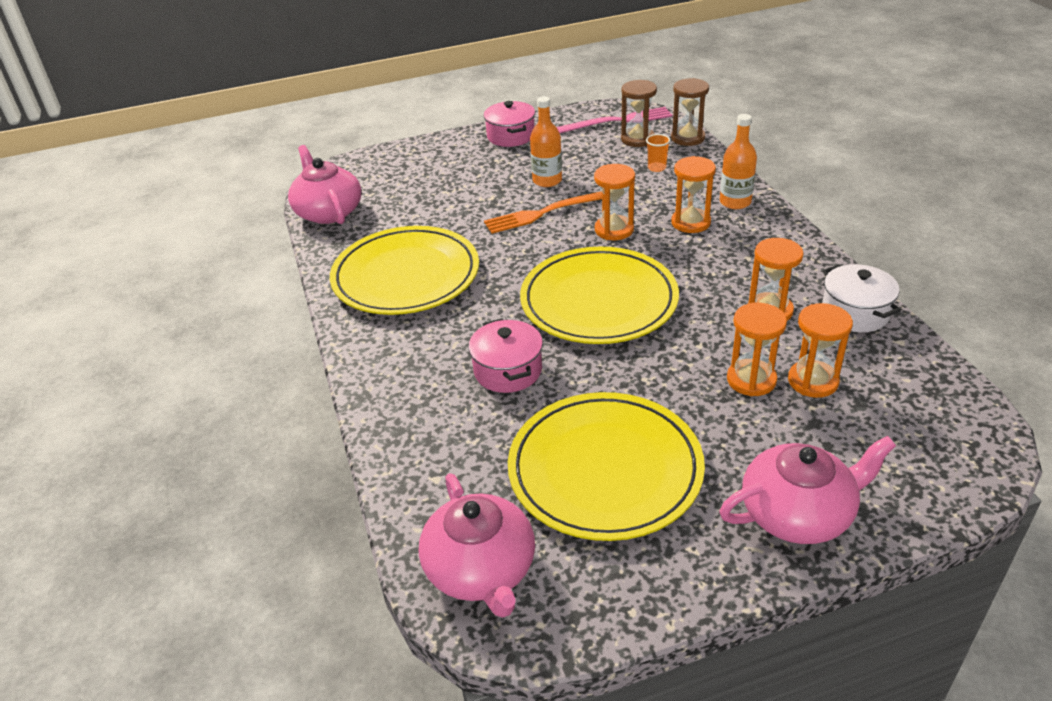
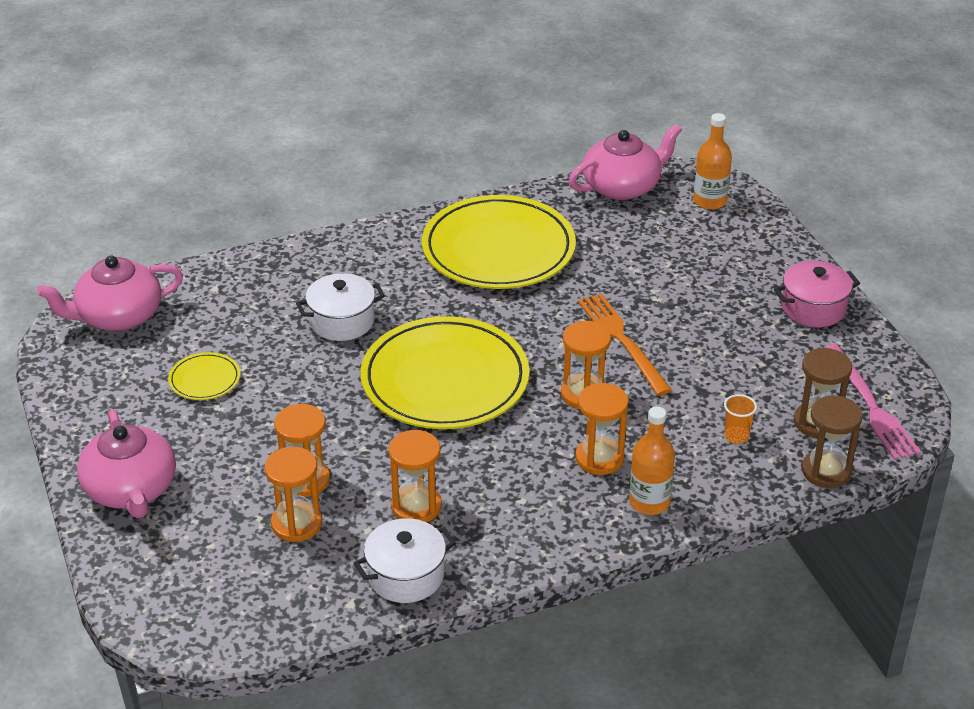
camera: 85 degrees right, 0 degrees up
(508, 370) = (342, 321): pink pot -> white pot
(547, 180) = (698, 341): orange bottle -> orange bottle (709, 201)
(605, 470) = (204, 379): yellow plate -> yellow plate, size x0.42

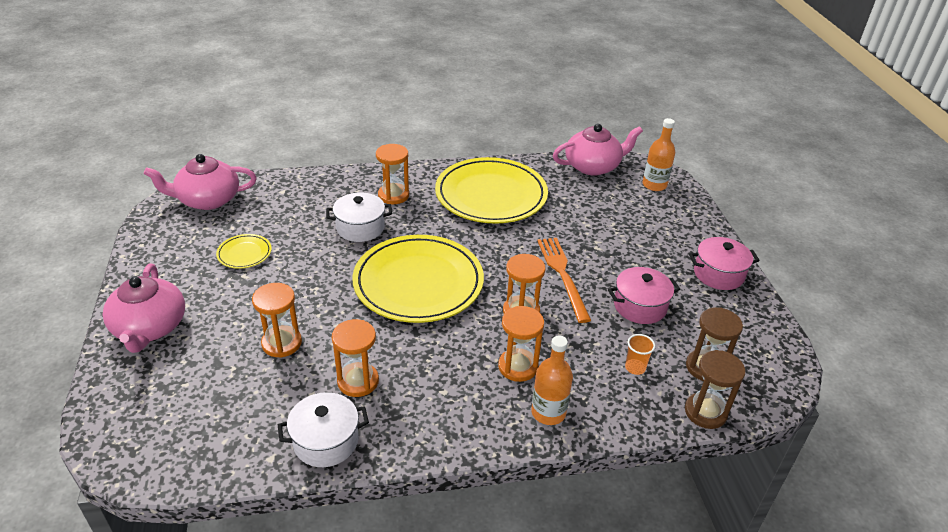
camera: 10 degrees right, 0 degrees up
(296, 524) = (259, 378): orange hourglass -> orange hourglass (393, 195)
(726, 364) = (640, 306): none -> pink pot
(870, 405) = (753, 361): pink fork -> none

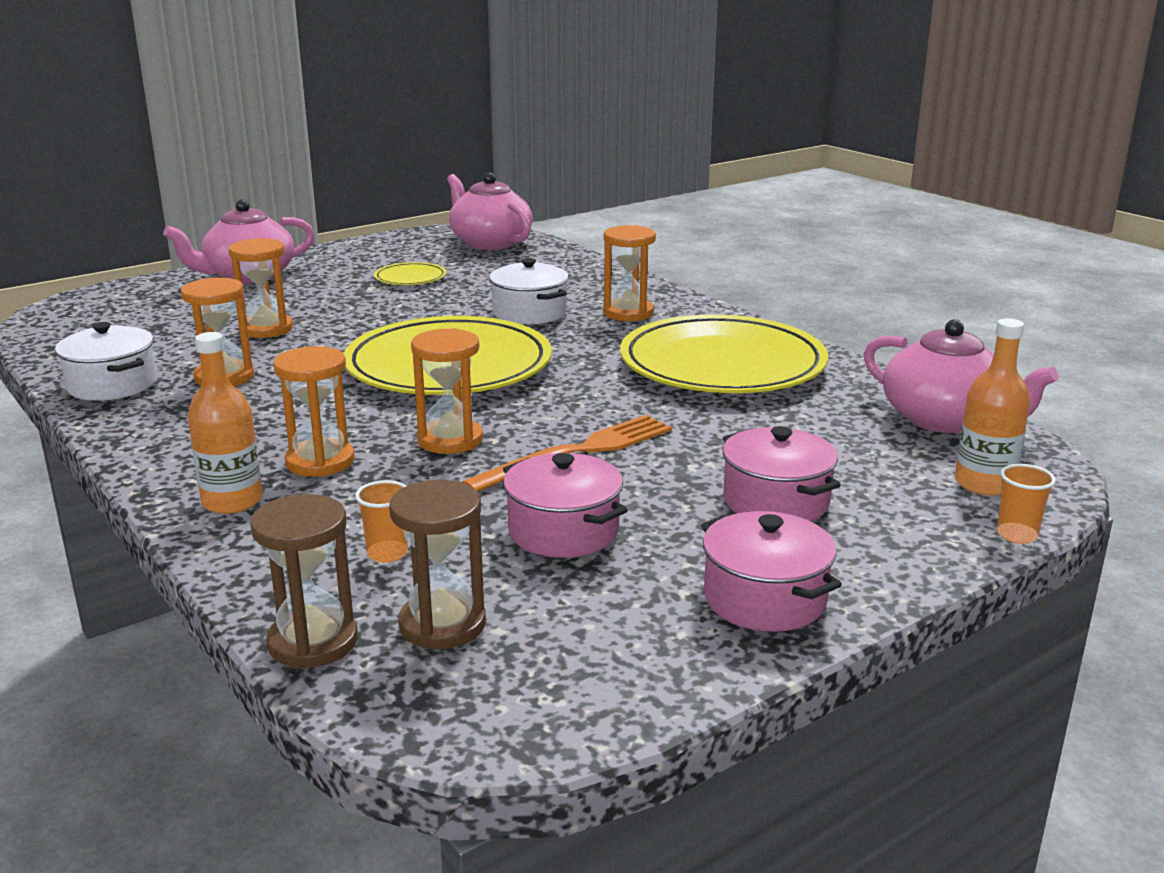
camera: 65 degrees right, 15 degrees down
(642, 239) = (775, 501): none -> pink pot
(696, 197) = (1017, 535): none -> orange cup

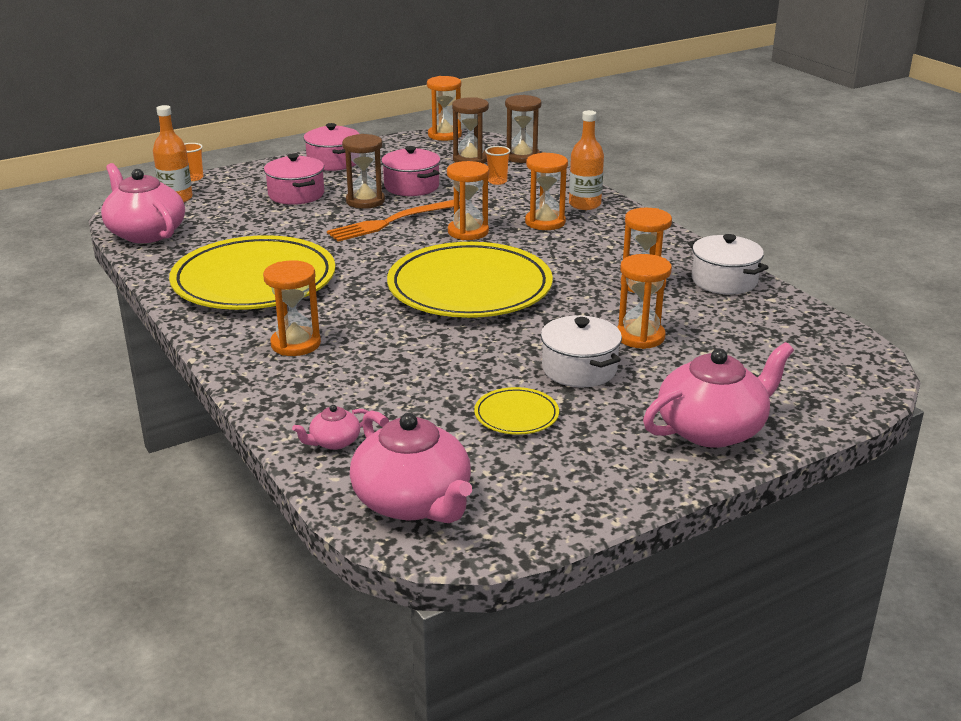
camera: 175 degrees left, 5 degrees up
(516, 736) = (444, 135): none -> orange hourglass
(529, 313) = (391, 348): white pot -> white pot (579, 369)
(557, 262) = (334, 442): none -> pink teapot
(639, 492) = (365, 201): none -> brown hourglass

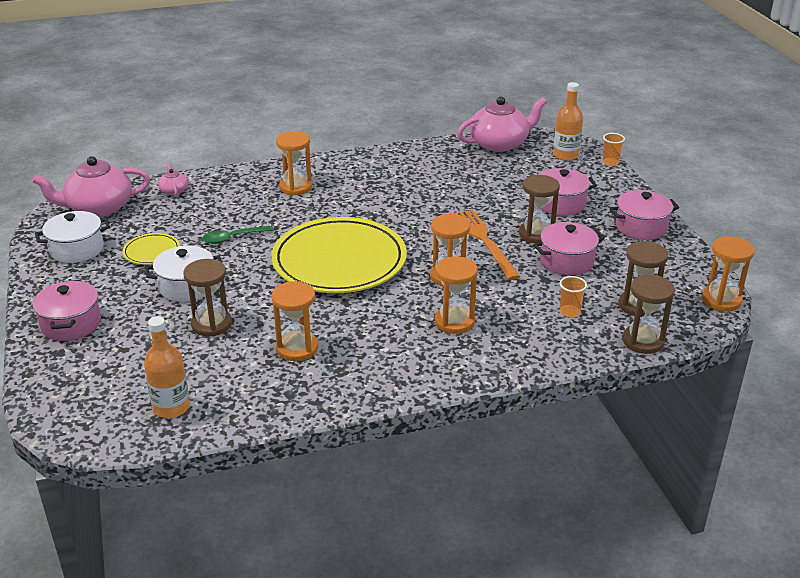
camera: 105 degrees right, 5 degrees up
(254, 281) = (398, 178): yellow plate -> none
(451, 362) = (233, 238): none -> green spoon
(584, 204) = (491, 356): orange bottle -> orange bottle (171, 407)
(640, 337) = (211, 324): orange hourglass -> brown hourglass
(712, 429) = (71, 324): pink teapot -> pink pot
(724, 281) = (277, 399): white pot -> white pot (77, 249)

